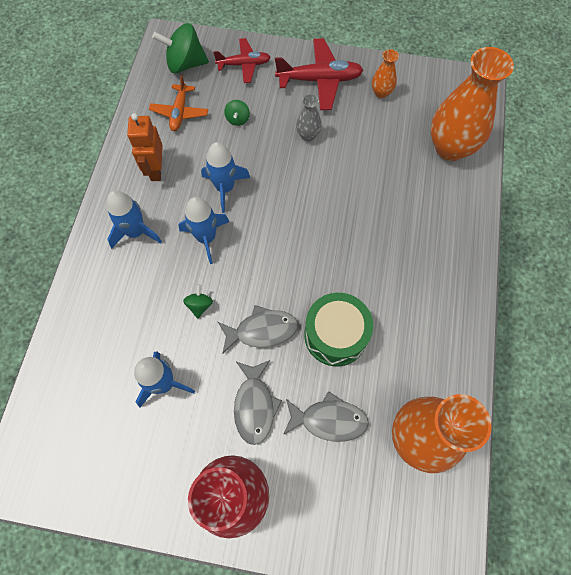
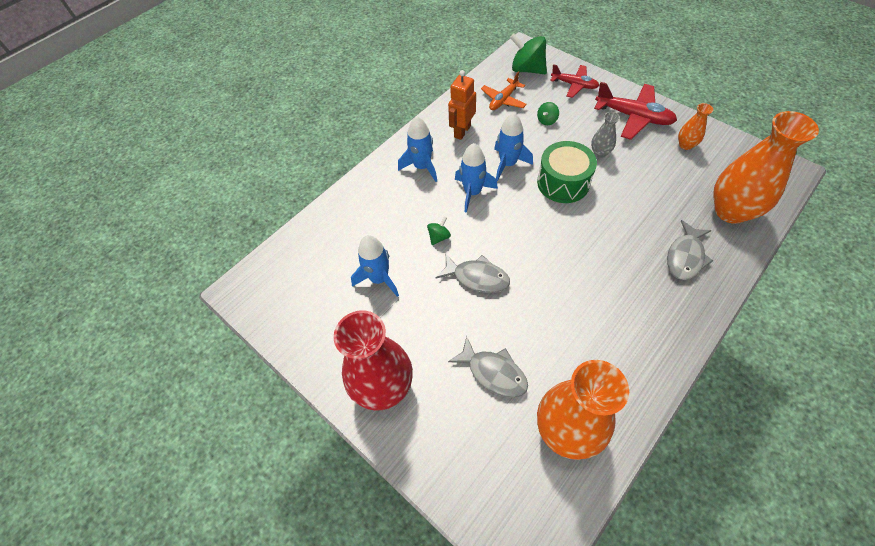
camera: 35 degrees right, 10 degrees down
(254, 405) = (438, 329): grey fish -> grey fish (685, 256)
(335, 335) = (537, 310): green drum -> green drum (563, 183)

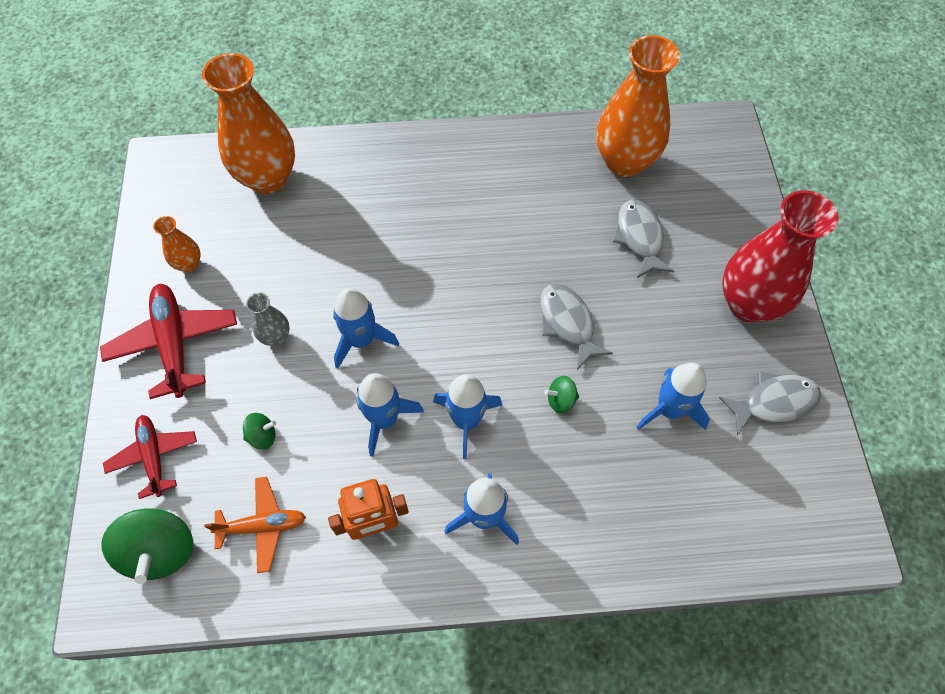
camera: 140 degrees left, 5 degrees up
(563, 183) = (361, 340): green drum -> blue rocket
(685, 256) = (366, 182): grey fish -> grey fish (774, 402)

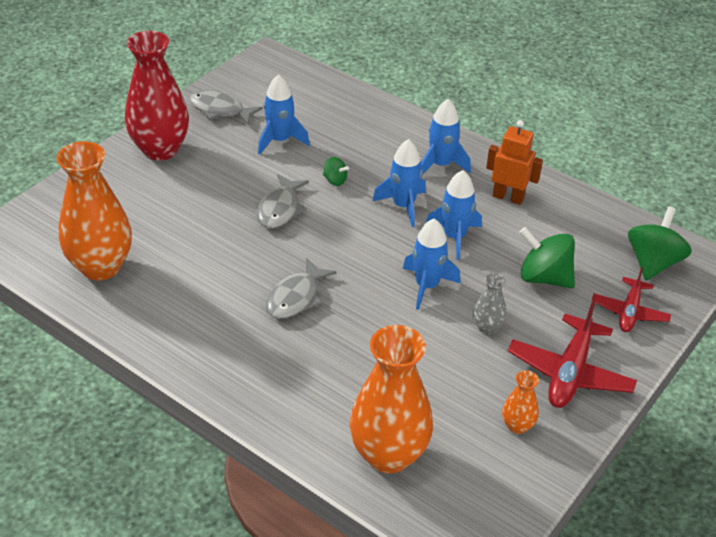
camera: 140 degrees left, 20 degrees down
(262, 436) = (544, 277): green spinning top -> green spinning top, size x2.02
(262, 526) = (578, 236): orange plane -> none
(639, 237) = (167, 219): grey fish -> grey fish (296, 297)

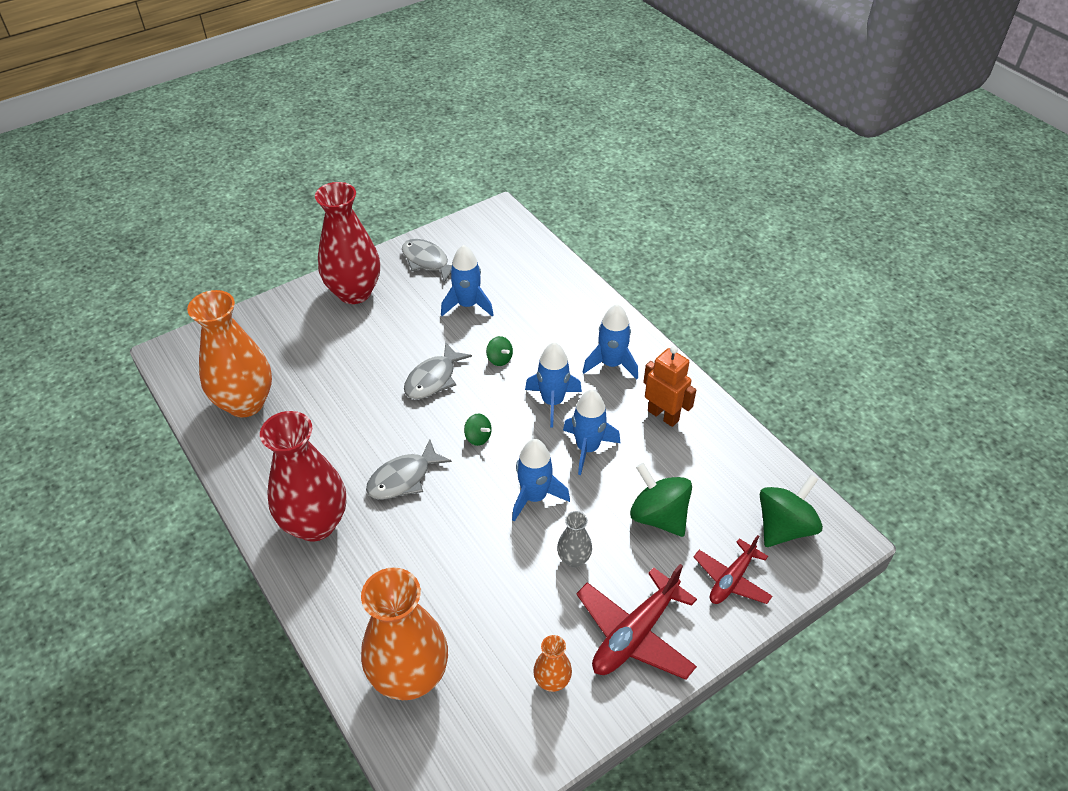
camera: 20 degrees right, 5 degrees up
(230, 354) = (315, 524): none -> red vase
(349, 249) = (478, 437): none -> green spinning top

